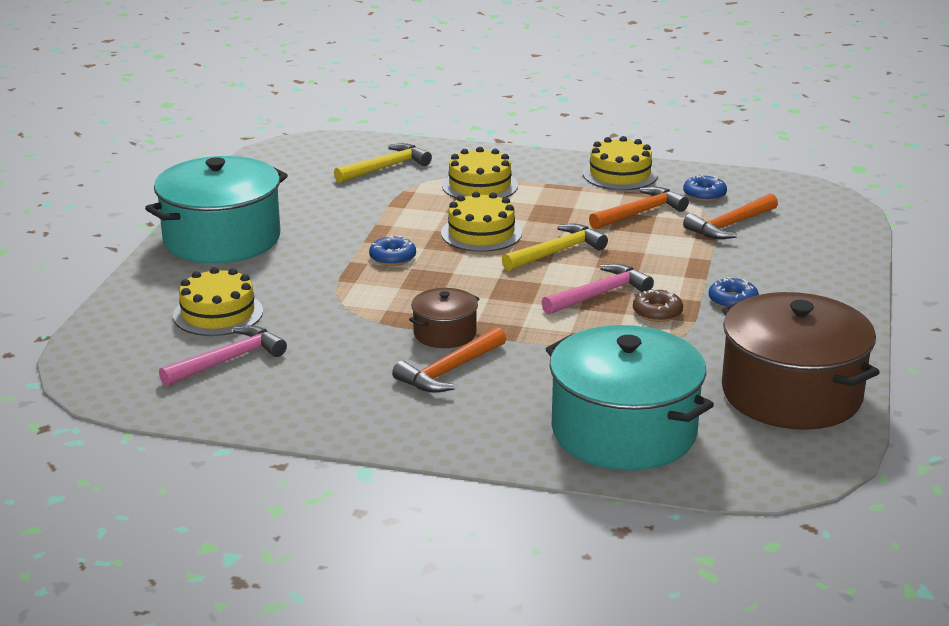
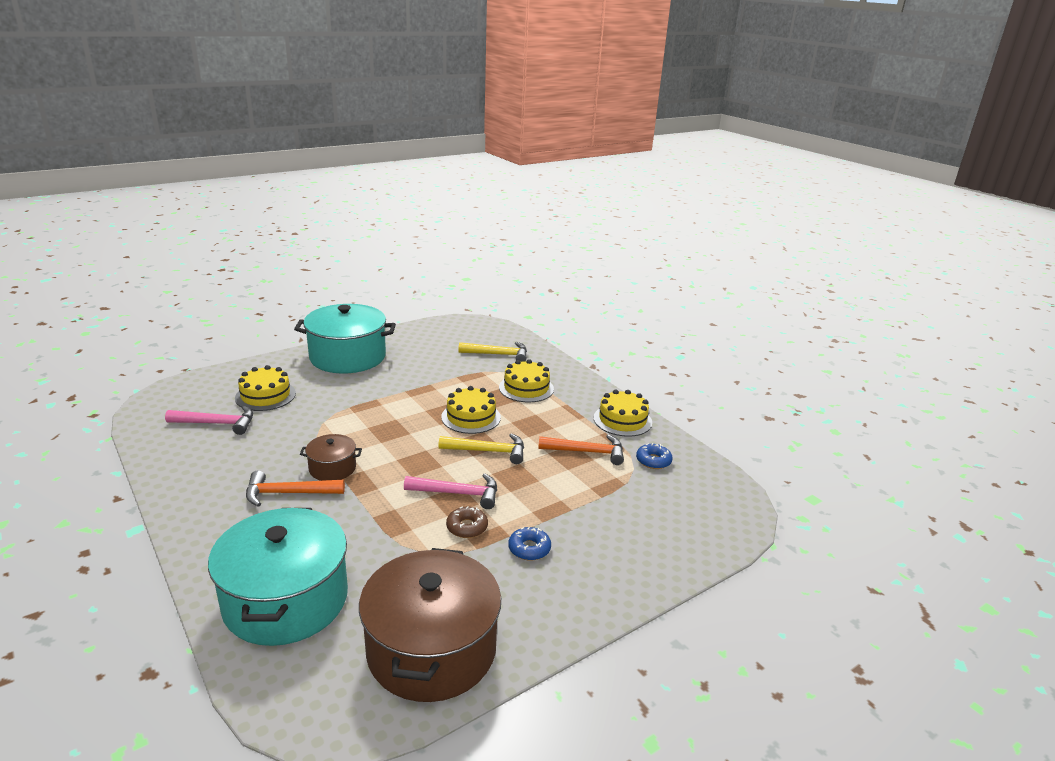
camera: 40 degrees right, 0 degrees up
(392, 257) = (399, 408): blue donut -> none
(730, 225) = (630, 492): orange hammer -> none

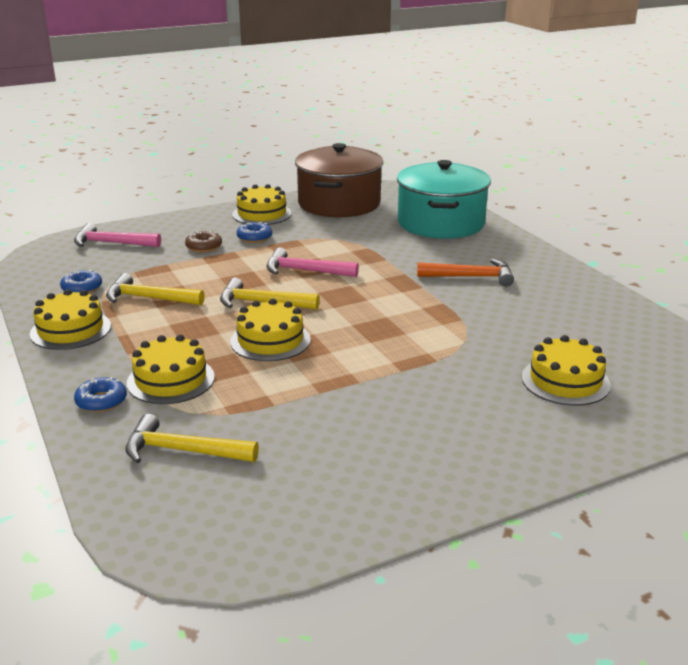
camera: 170 degrees left, 0 degrees up
(217, 423) = (600, 344): pink hammer -> pink hammer (112, 243)
(332, 468) = (435, 294): brown pot -> none
(347, 357) = (467, 454): turquoise pot -> none
(467, 527) = (302, 250): brown donut -> brown donut (204, 246)
(539, 607) = (262, 214): none -> yellow cake
(559, 375) = (101, 401): none -> blue donut
(587, 452) = (149, 298): orange hammer -> yellow hammer

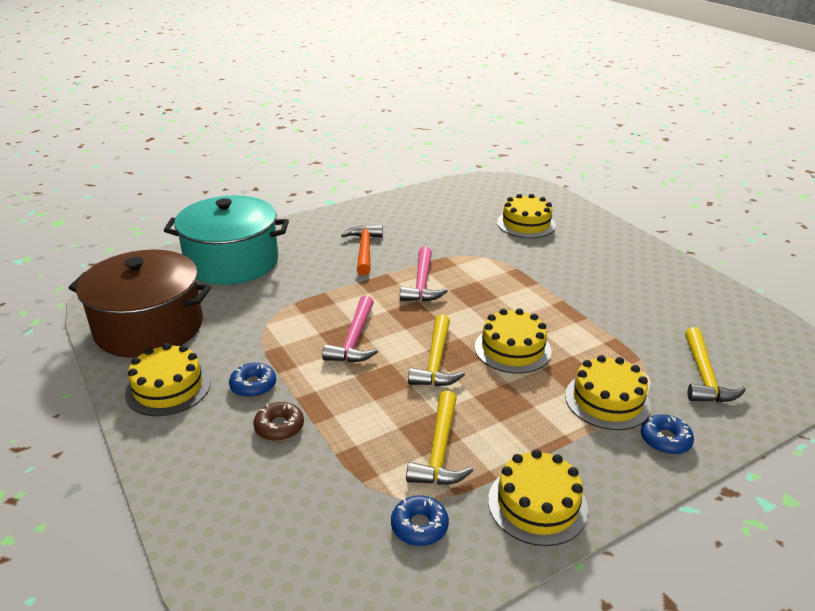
camera: 95 degrees left, 5 degrees up
(112, 243) = (255, 532): pink hammer -> pink hammer (422, 283)

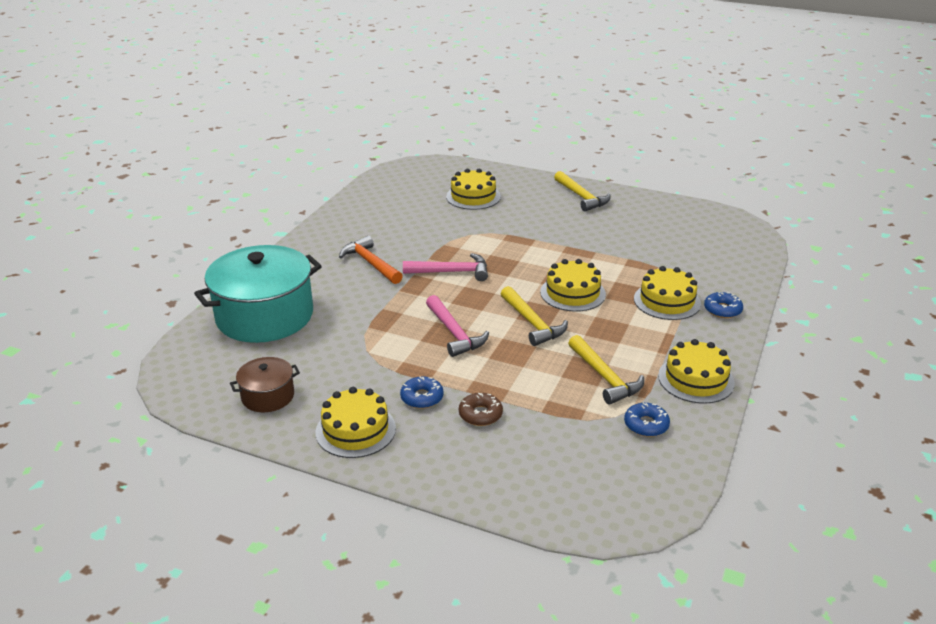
camera: 35 degrees left, 0 degrees up
(149, 327) = (268, 396): brown pot -> brown pot, size x0.48
(422, 283) = (451, 272): pink hammer -> pink hammer turned 60 degrees counterclockwise
(704, 376) = (703, 262): yellow hammer -> yellow hammer (581, 197)

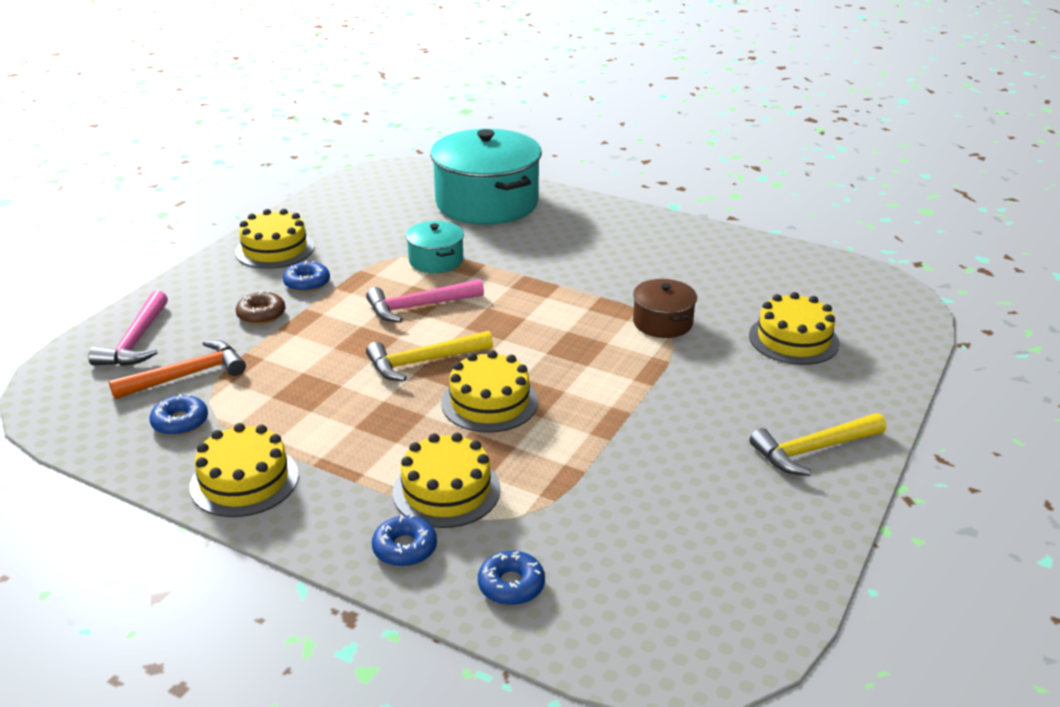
camera: 95 degrees right, 0 degrees up
(268, 396) = (348, 209): brown pot -> brown pot (662, 322)
(370, 263) = (591, 258): orange hammer -> orange hammer (187, 375)
(377, 333) = (436, 260): none -> turquoise pot
(451, 272) = (562, 311): pink hammer -> pink hammer (136, 341)
(604, 377) = (285, 404): yellow hammer -> none
(730, 275) = (511, 585): none -> blue donut

